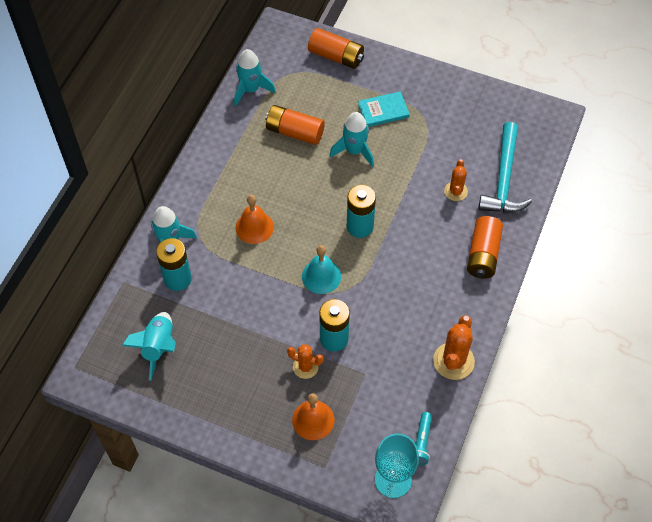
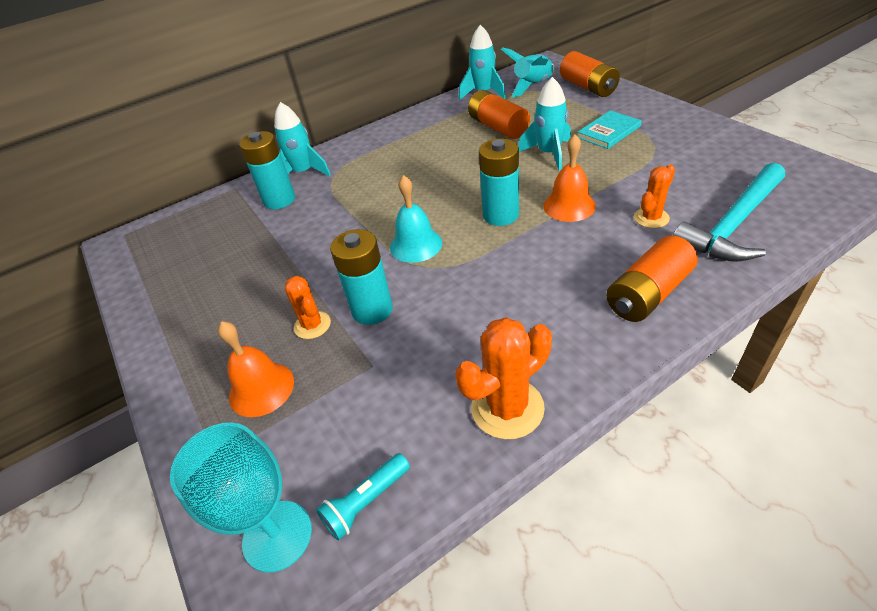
camera: 40 degrees right, 15 degrees down
(158, 347) = (201, 246): turquoise rocket -> turquoise rocket (532, 86)
(254, 227) = (389, 183): orange bell -> orange bell (569, 206)
(383, 111) = (608, 132): turquoise book -> turquoise book turned 60 degrees counterclockwise

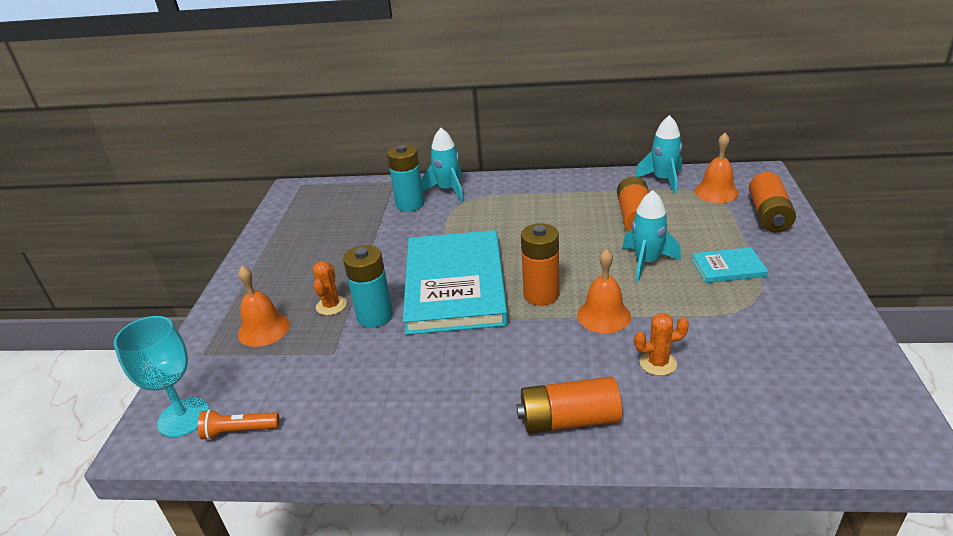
camera: 35 degrees right, 10 degrees down
(366, 502) = (239, 431): turquoise flashlight -> orange flashlight
(416, 245) = (455, 285): turquoise bell -> turquoise book
(500, 215) = (541, 294): turquoise battery -> orange battery
(507, 408) = (373, 433): orange cactus -> none
(532, 86) = (716, 192): turquoise rocket -> orange bell
(733, 225) = (724, 410): turquoise hammer -> none

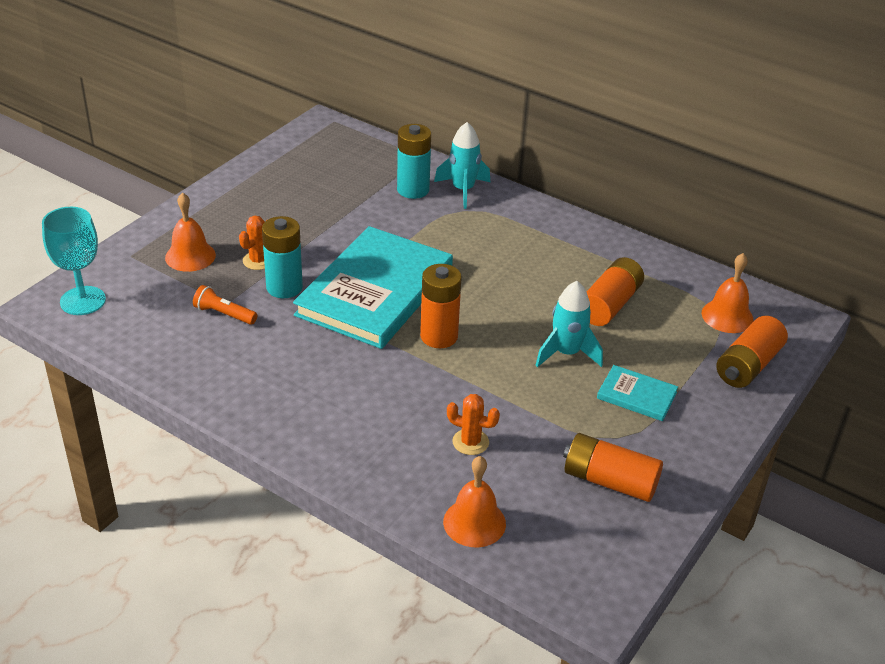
camera: 25 degrees right, 5 degrees up
(239, 431) = (112, 331): orange flashlight -> orange flashlight (224, 314)
(569, 420) = (351, 447): orange battery -> orange battery (609, 481)
(603, 315) = (471, 381): orange bell -> orange bell (474, 522)
(663, 180) = (689, 278): turquoise rocket -> none

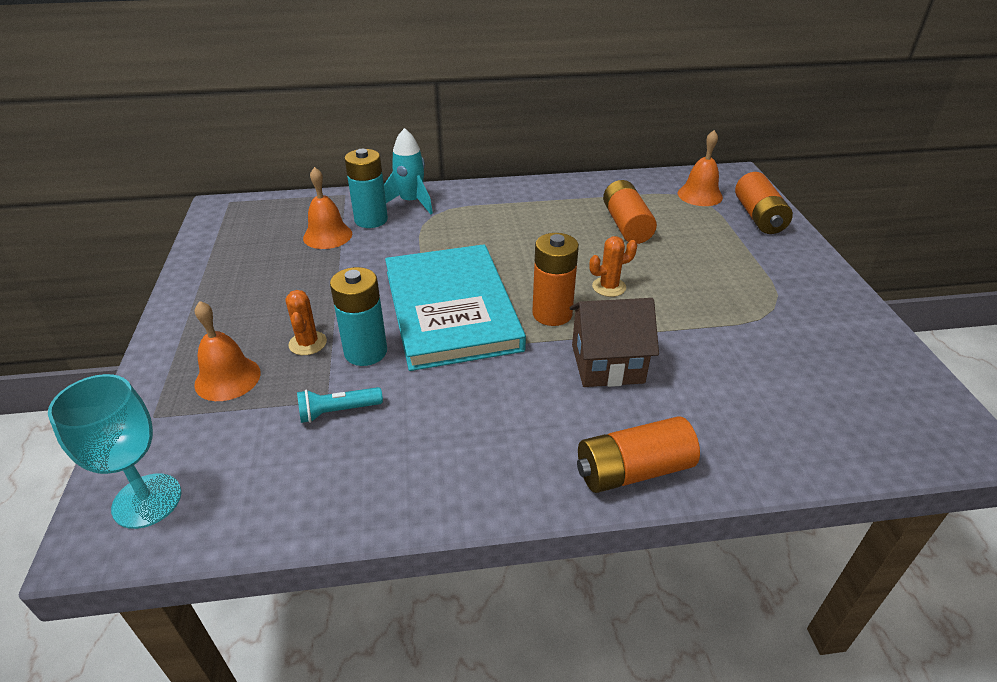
camera: 40 degrees left, 0 degrees up
(224, 314) = (338, 411): orange flashlight -> turquoise flashlight
(424, 391) = (607, 364): none -> brown house
(470, 442) = (700, 379): orange cactus -> orange cactus (609, 287)
(474, 522) = (805, 443): orange bell -> orange bell (327, 235)
(567, 353) = (653, 272): turquoise rocket -> none
(609, 481) = (821, 342): orange battery -> orange battery (633, 470)
(636, 395) = (737, 273): turquoise book -> none

